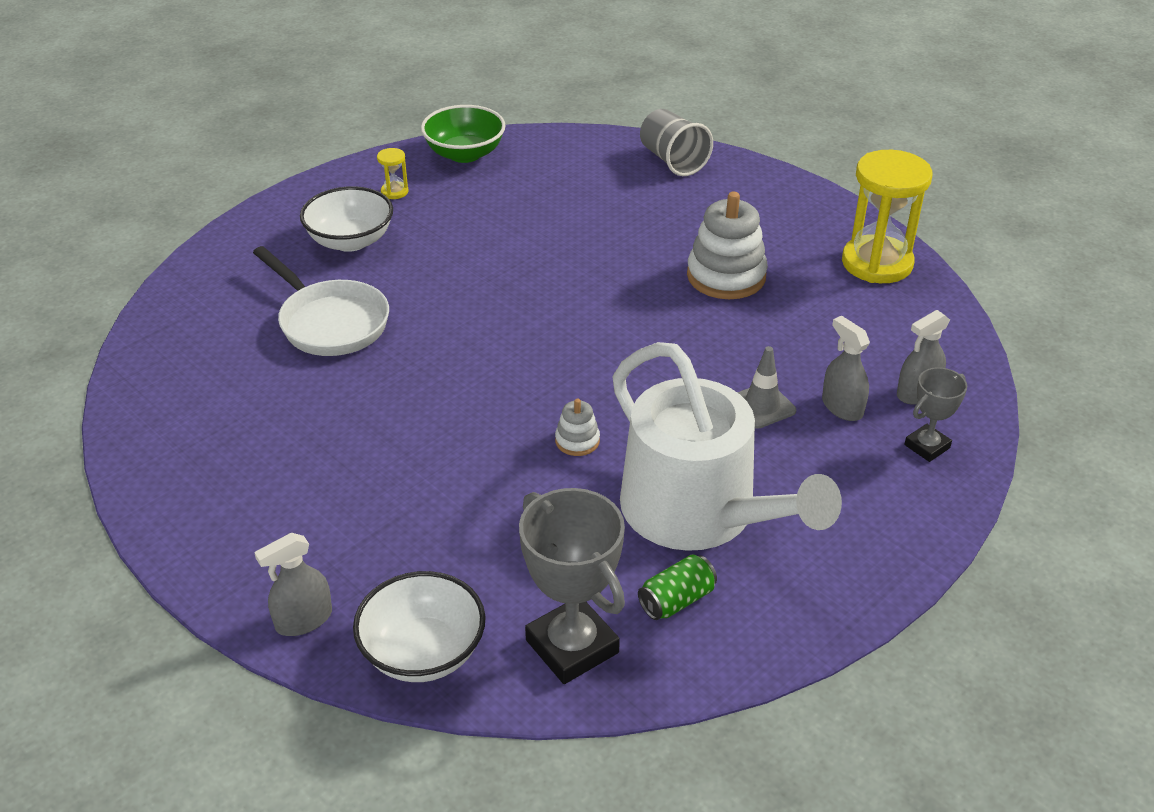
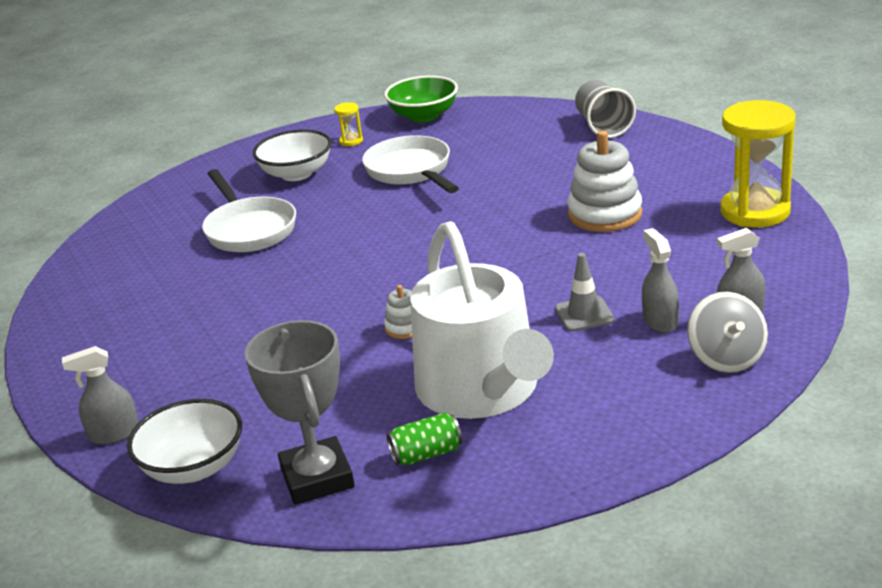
camera: 20 degrees right, 10 degrees down
(485, 230) = (411, 171): none -> white pan
(927, 446) = (726, 358): grey trophy -> grey spinning top

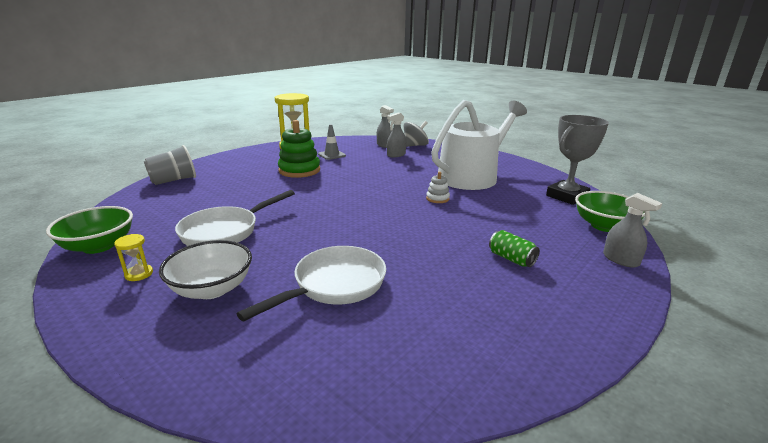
camera: 115 degrees left, 5 degrees down
(193, 467) = (604, 226): white bowl -> green bowl
(426, 454) = (524, 180): green can -> green can (511, 259)
(584, 314) = (399, 166): grey traffic cone -> grey traffic cone (332, 155)
(605, 214) = (299, 170): white stacking toy -> green stacking toy

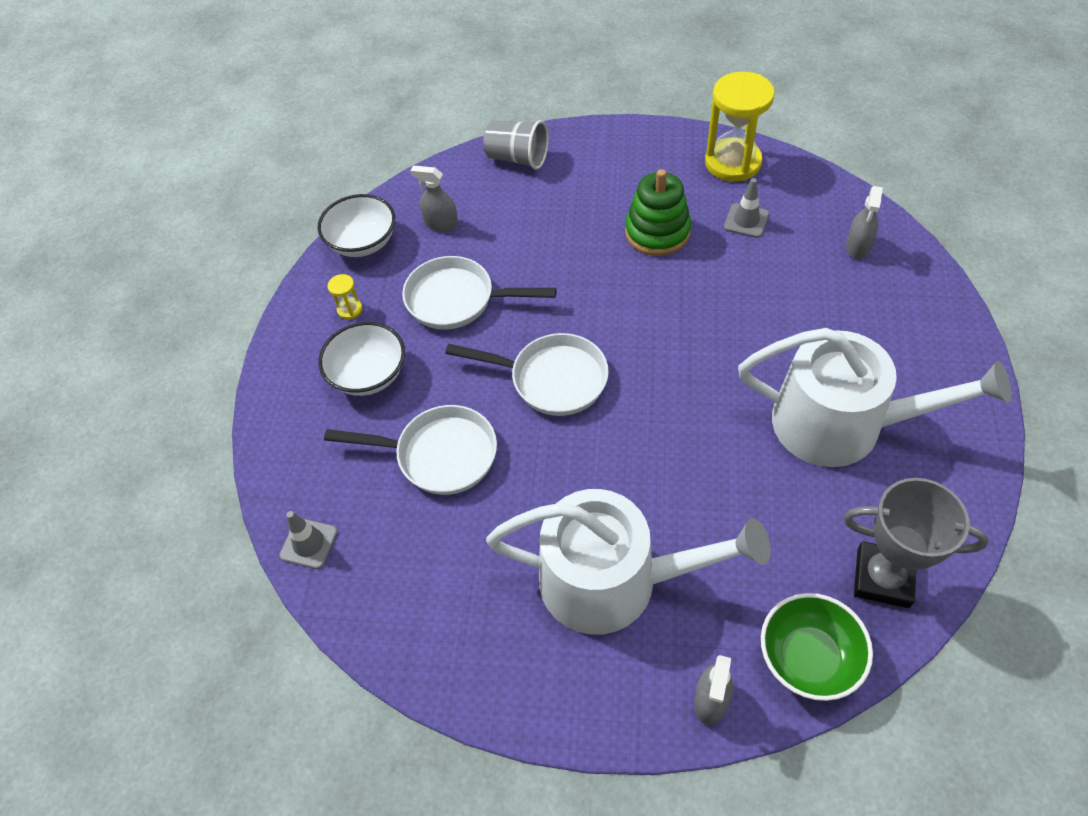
camera: 60 degrees right, 30 degrees up
(99, 246) = (363, 242): green bowl -> white bowl
(324, 398) = (309, 543): none -> grey traffic cone
(340, 225) = (551, 379): none -> white pan
(396, 155) = (831, 286): grey spray bottle -> grey spray bottle (441, 223)
(415, 145) = (903, 281): grey spinning top -> none
(437, 198) = (714, 426): white stacking toy -> none
(511, 259) = (614, 580): green can -> white watering can

